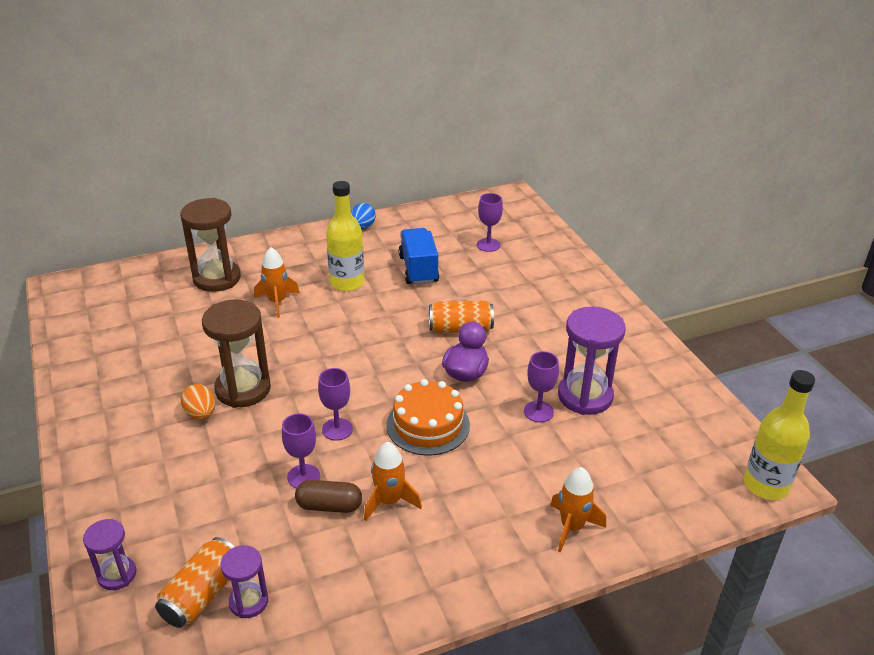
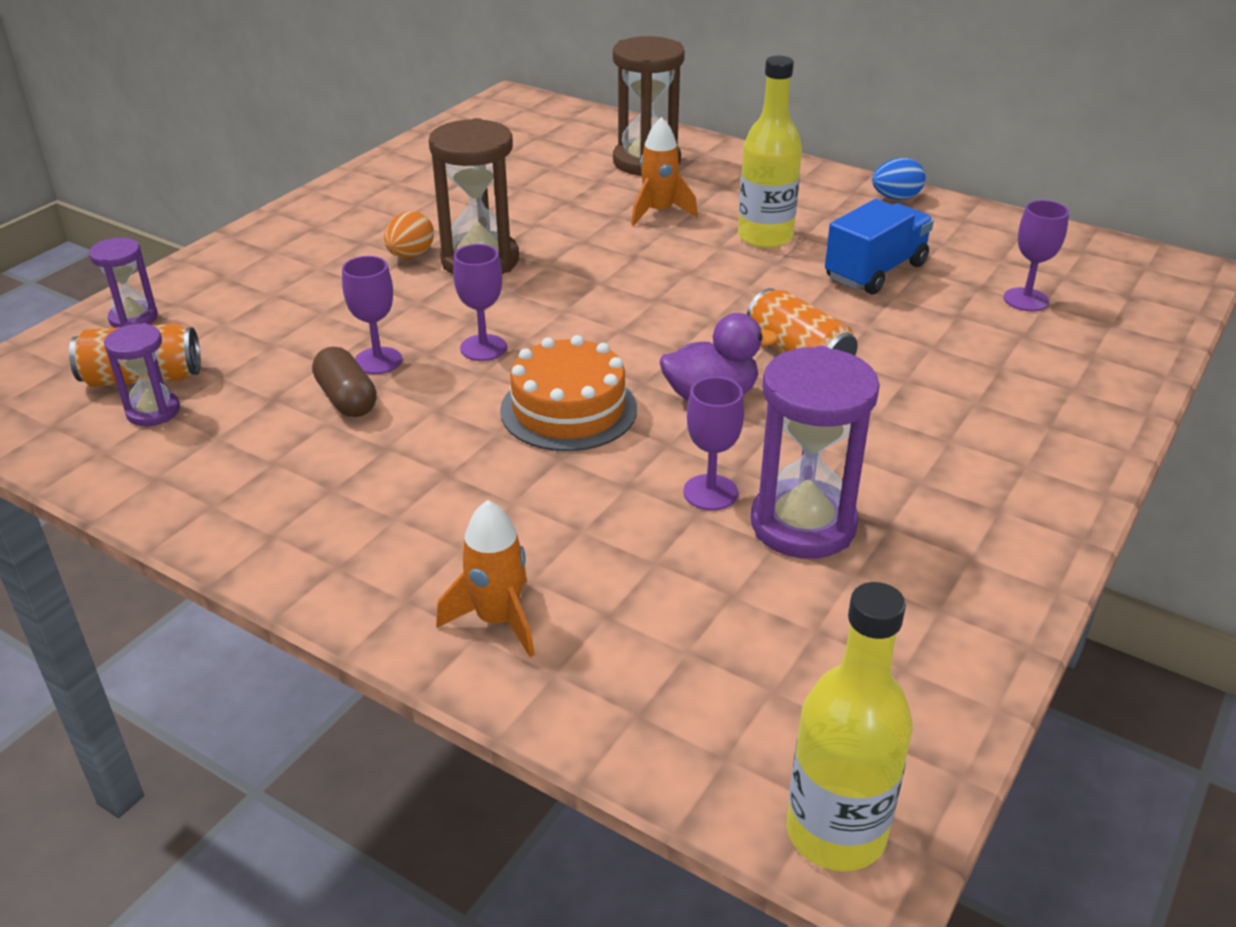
camera: 55 degrees right, 0 degrees up
(389, 501) = (395, 439): orange rocket -> none

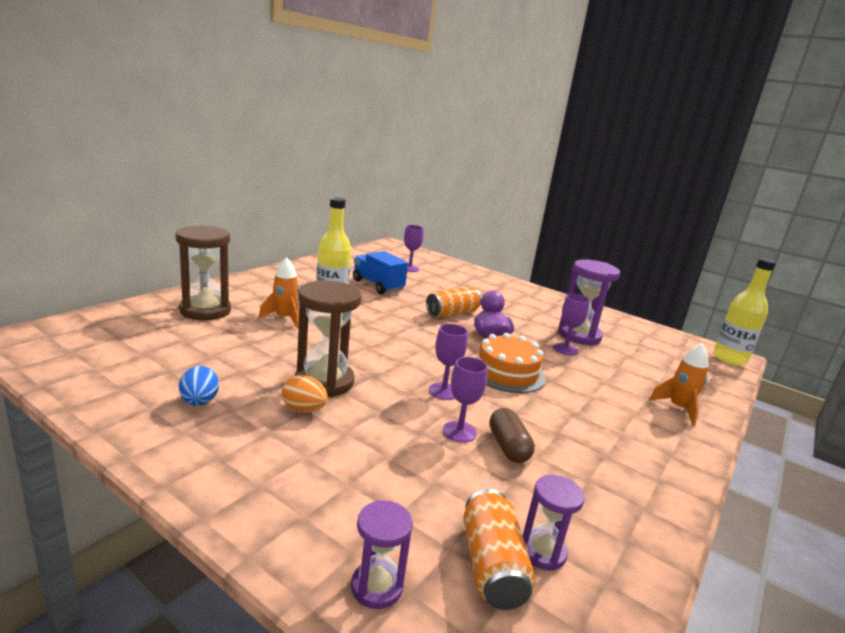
camera: 90 degrees left, 15 degrees down
(347, 399) = (508, 447): brown capsule -> brown capsule turned 75 degrees counterclockwise
(896, 198) = (303, 267): blue egg -> blue egg (199, 402)

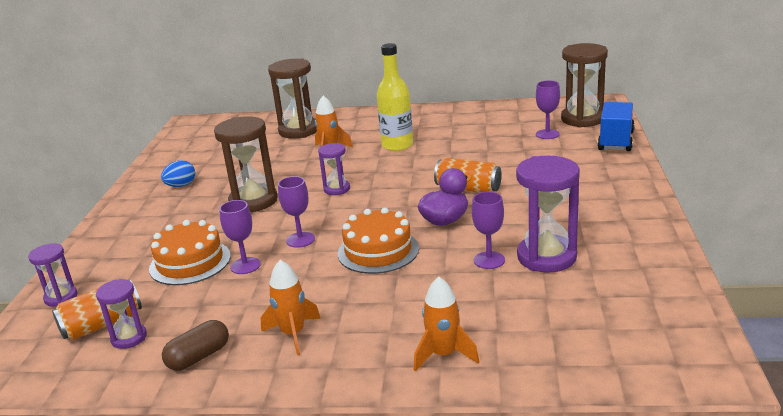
camera: 65 degrees right, 5 degrees up
(304, 409) = (209, 211): orange egg -> none
(370, 345) = (337, 189): none -> purple hourglass
(377, 285) = (467, 143): blue truck -> blue truck (615, 141)
(406, 255) = (582, 119): none -> brown hourglass
(410, 458) = (190, 262): none -> orange cake
(508, 447) = (246, 289): brown capsule -> brown capsule (199, 357)
(609, 452) = (293, 334): none -> orange rocket
(729, 359) = (693, 371): yellow bottle -> none

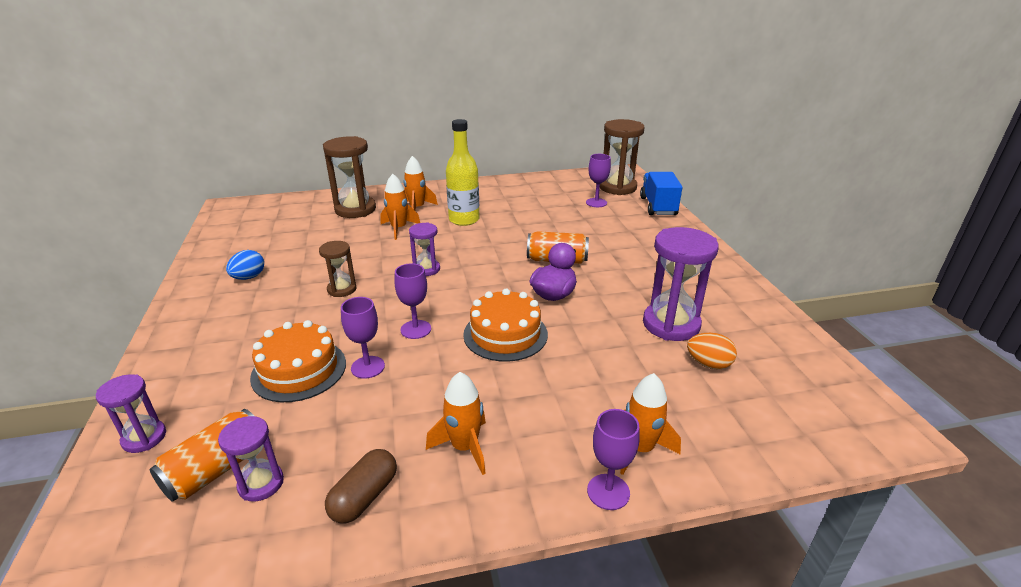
camera: 20 degrees left, 5 degrees up
(253, 201) = (342, 289): brown hourglass -> brown hourglass, size x0.55
(357, 132) = (417, 208): none -> orange rocket
(489, 260) = (620, 333): purple goblet -> purple goblet (608, 492)
(560, 295) = (708, 364): none -> orange egg

